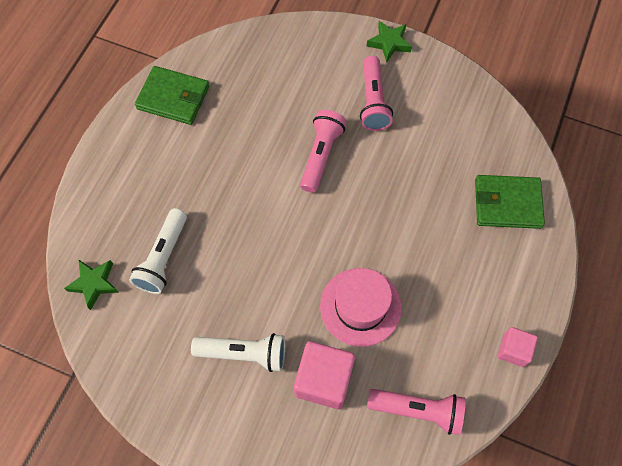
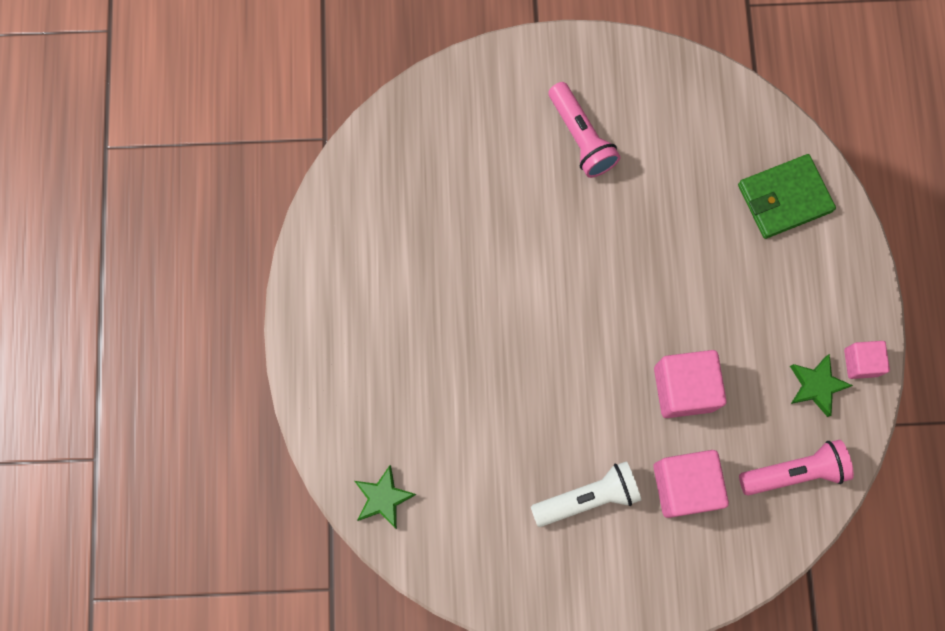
camera: 25 degrees left, 10 degrees up
(163, 258) = (443, 433): white flashlight -> none
(173, 97) = (346, 235): green wallet -> none
(321, 155) = (555, 231): pink flashlight -> none
(360, 306) = (683, 388): pink hat -> pink cube
(389, 43) = (563, 52): green star -> green star (816, 386)

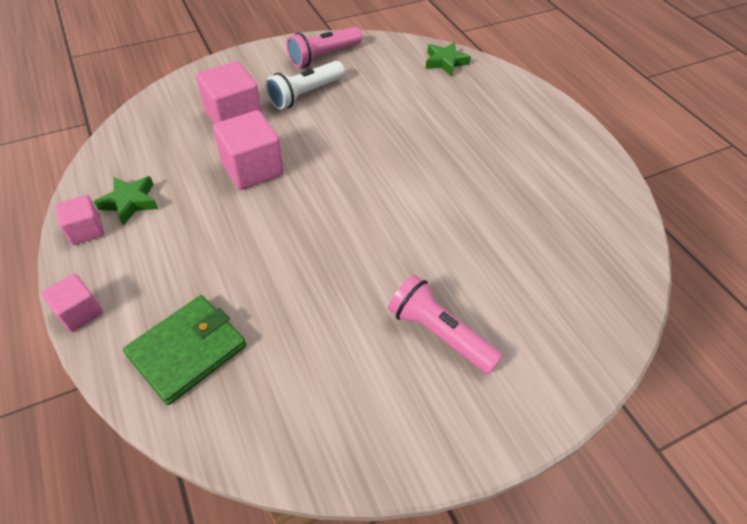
camera: 155 degrees right, 25 degrees down
(794, 472) = (143, 145): pink flashlight -> pink flashlight (324, 56)
(868, 267) = (80, 312): none -> pink cube

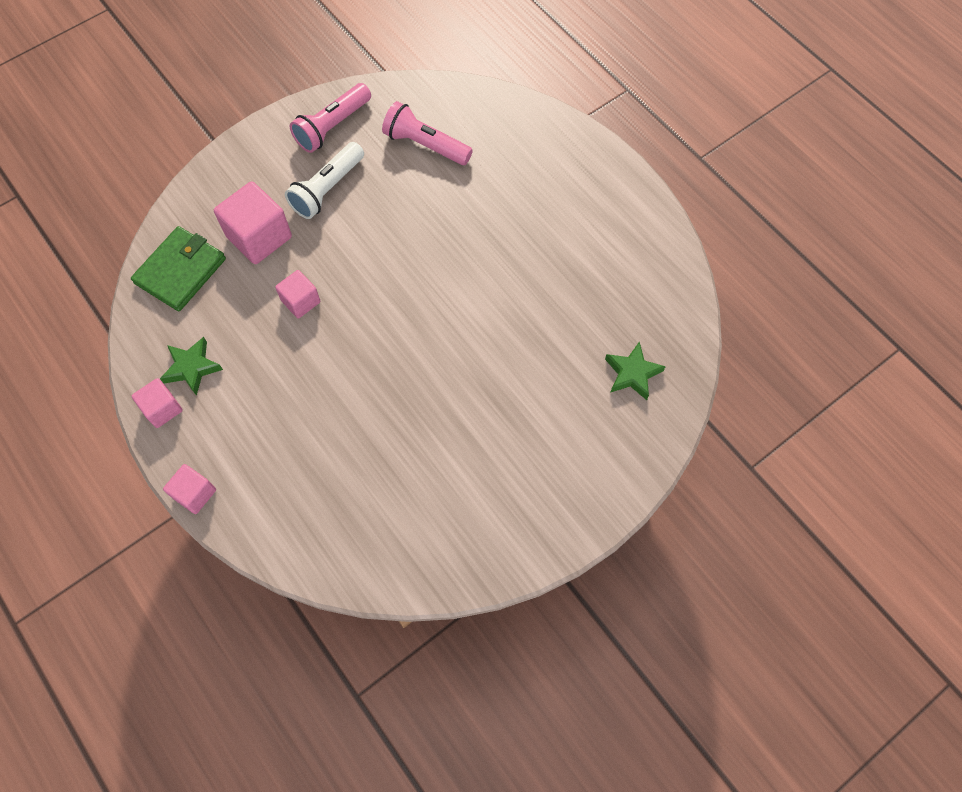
camera: 10 degrees left, 15 degrees up
(187, 350) = (305, 508): green wallet -> green wallet (180, 271)
(252, 169) = (301, 301): pink cube -> pink cube, size x0.58
(439, 333) = (520, 444): pink flashlight -> pink flashlight (425, 145)
(445, 62) = (471, 108): green star -> green star (632, 373)

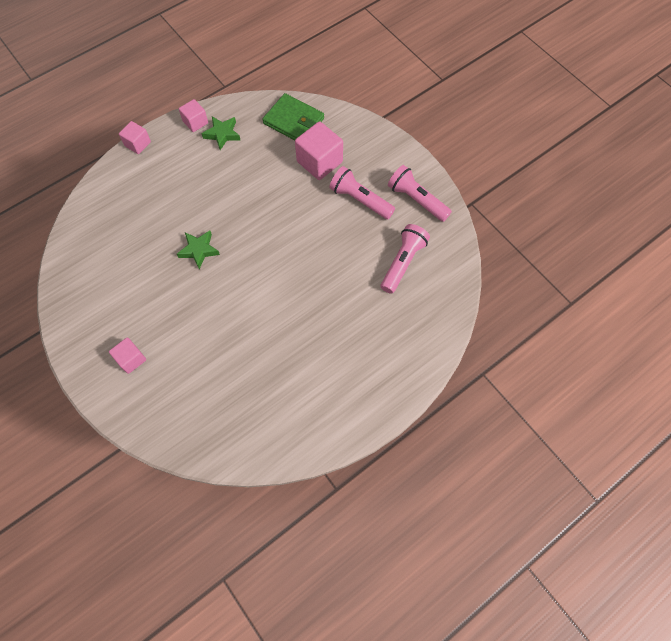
camera: 90 degrees right, 0 degrees up
(301, 301) = (267, 189): pink cube -> pink cube (131, 359)
(327, 189) = (360, 200): white flashlight -> pink flashlight
(632, 373) = (193, 409): green star -> green star (199, 250)

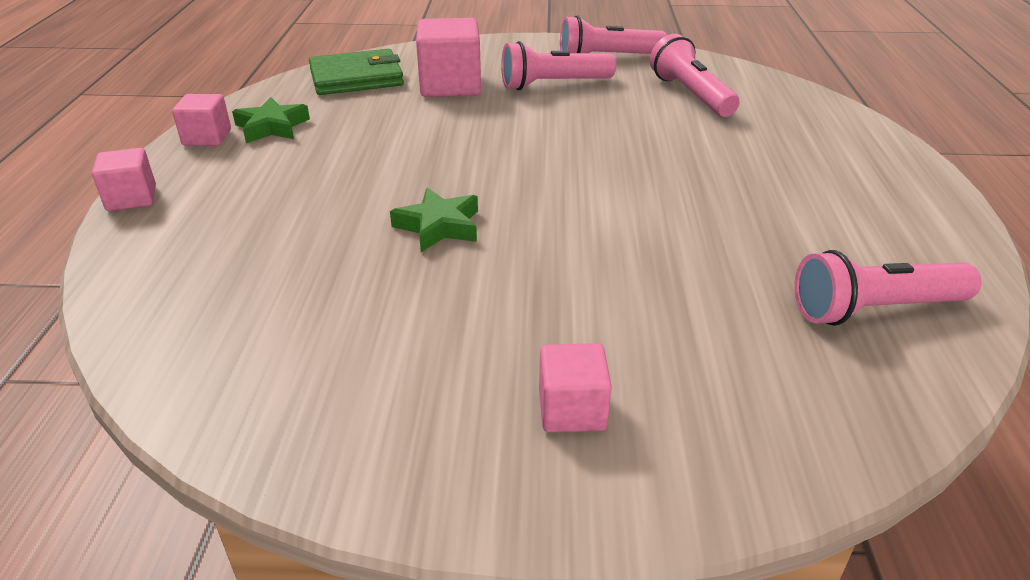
camera: 50 degrees left, 30 degrees down
(258, 422) = (875, 309): none -> pink flashlight

